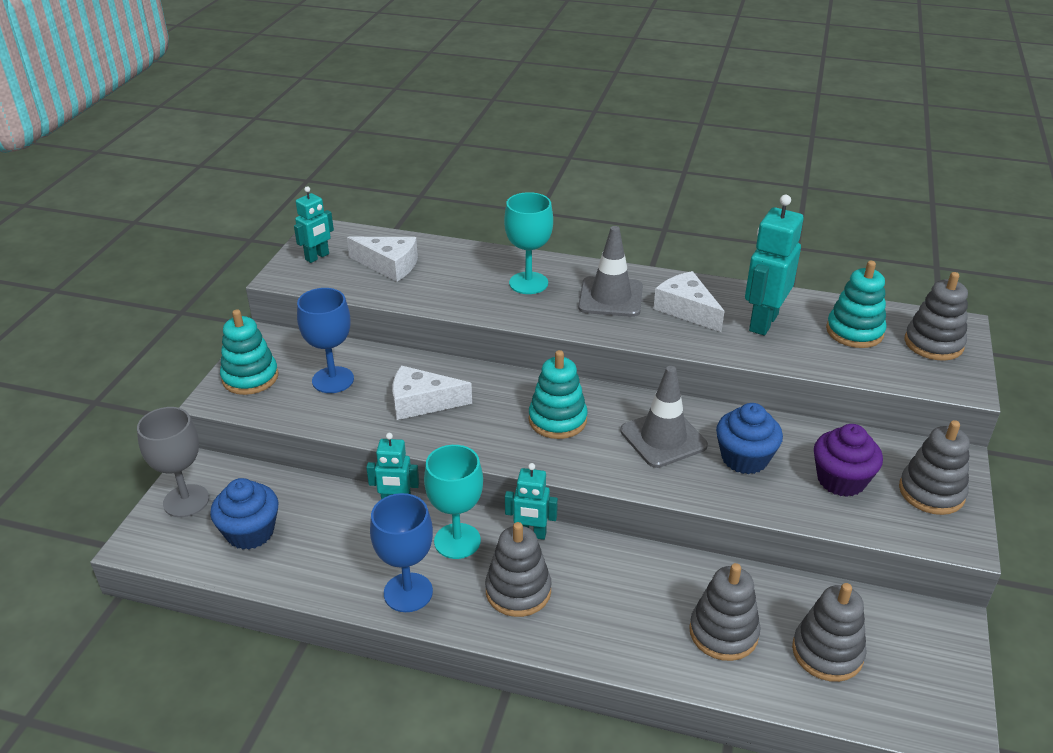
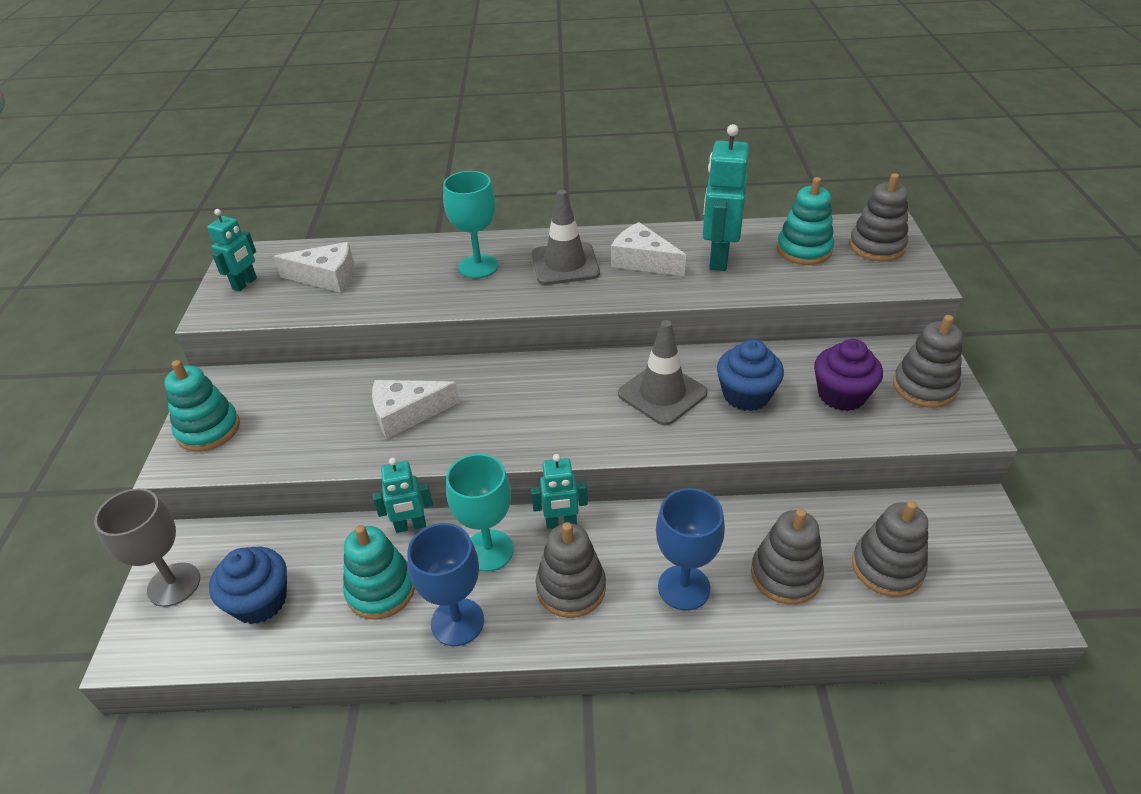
camera: 15 degrees left, 5 degrees up
(333, 380) = (302, 411): blue goblet -> blue goblet (684, 587)
(557, 420) = (552, 399): turquoise stacking toy -> turquoise stacking toy (381, 590)

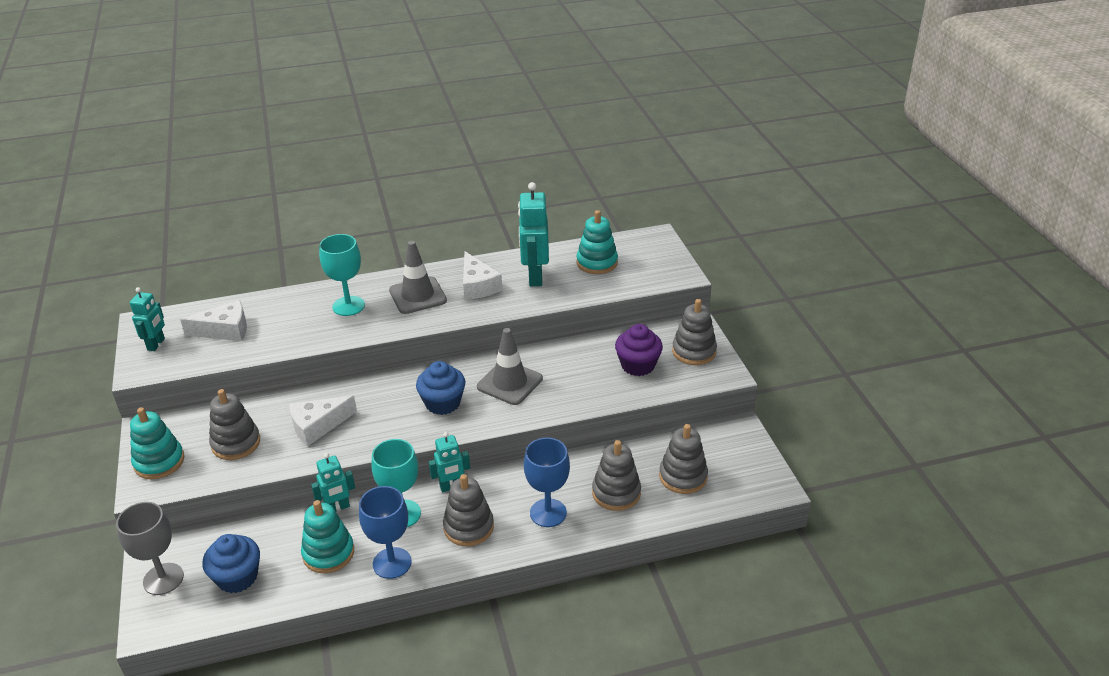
camera: 15 degrees left, 5 degrees down
(643, 261) = (477, 286): white cheese -> white cheese turned 135 degrees counterclockwise
(746, 395) = (571, 375): blue cupcake -> blue cupcake (442, 403)
(876, 246) = (649, 254): grey stacking toy -> grey stacking toy (236, 443)

